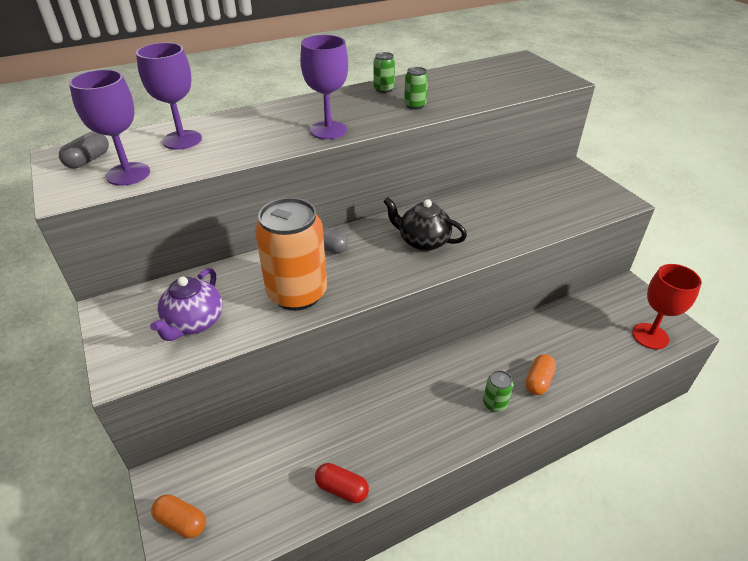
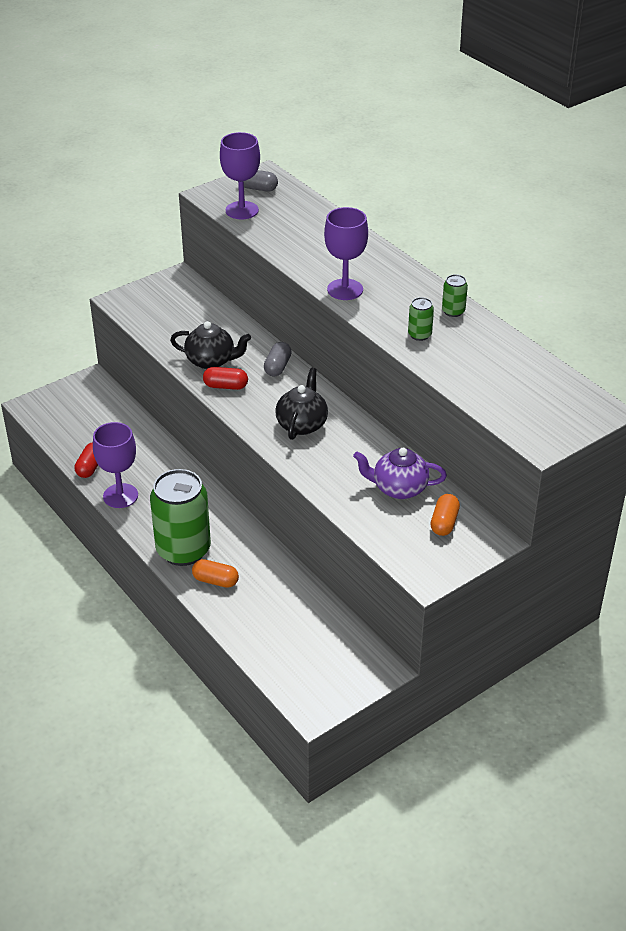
camera: 80 degrees right, 0 degrees up
(181, 522) = (60, 397): orange capsule -> orange capsule (444, 523)
(182, 140) = (302, 220): purple goblet -> purple goblet (120, 496)
(194, 323) = (169, 318): purple teapot -> purple teapot (398, 488)
(297, 293) = (211, 361): orange can -> black teapot
(347, 286) = (226, 386): none -> red capsule
(495, 403) = (183, 550): green can -> green can, size x2.36
(650, 336) = (298, 677): red goblet -> none

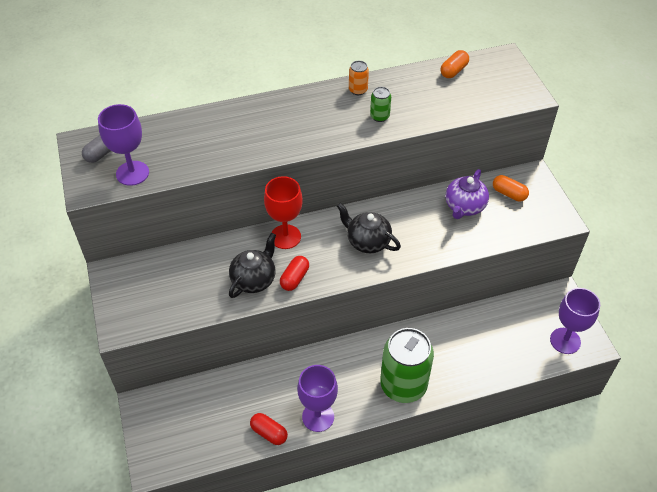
camera: 70 degrees left, 10 degrees up
(215, 581) = (446, 371): orange capsule -> orange capsule (453, 71)
(277, 367) = (285, 237): grey capsule -> red goblet
(345, 289) = (297, 140): purple goblet -> purple goblet (565, 341)
(453, 311) = (358, 90): green can -> orange can

